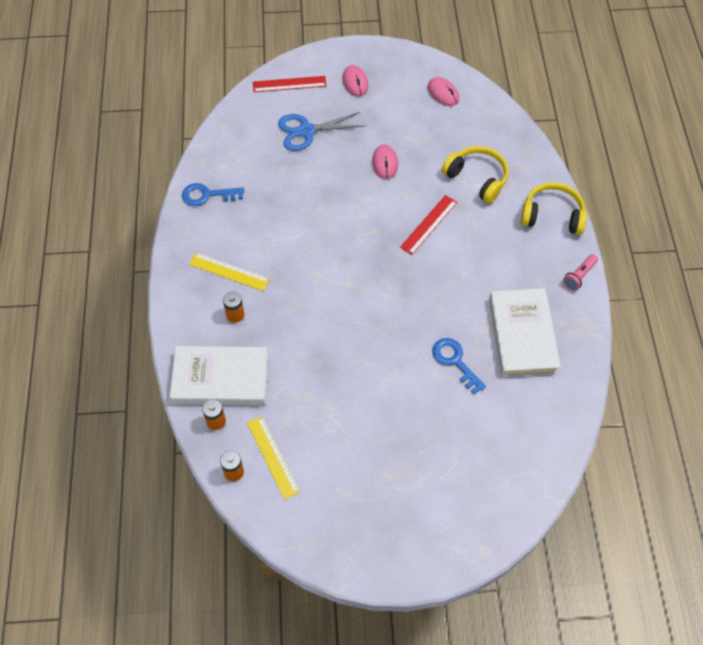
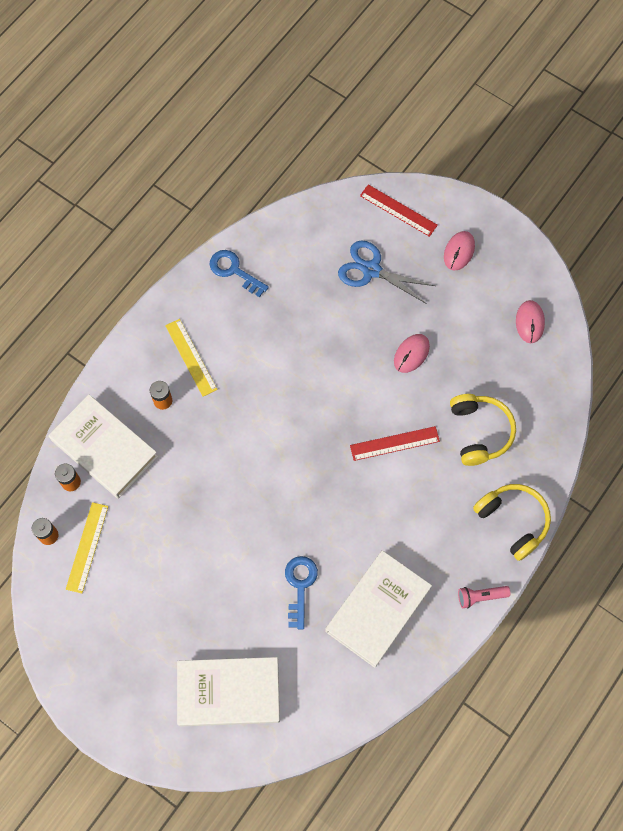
camera: 40 degrees right, 10 degrees up
(476, 472) = (229, 692): none -> white book

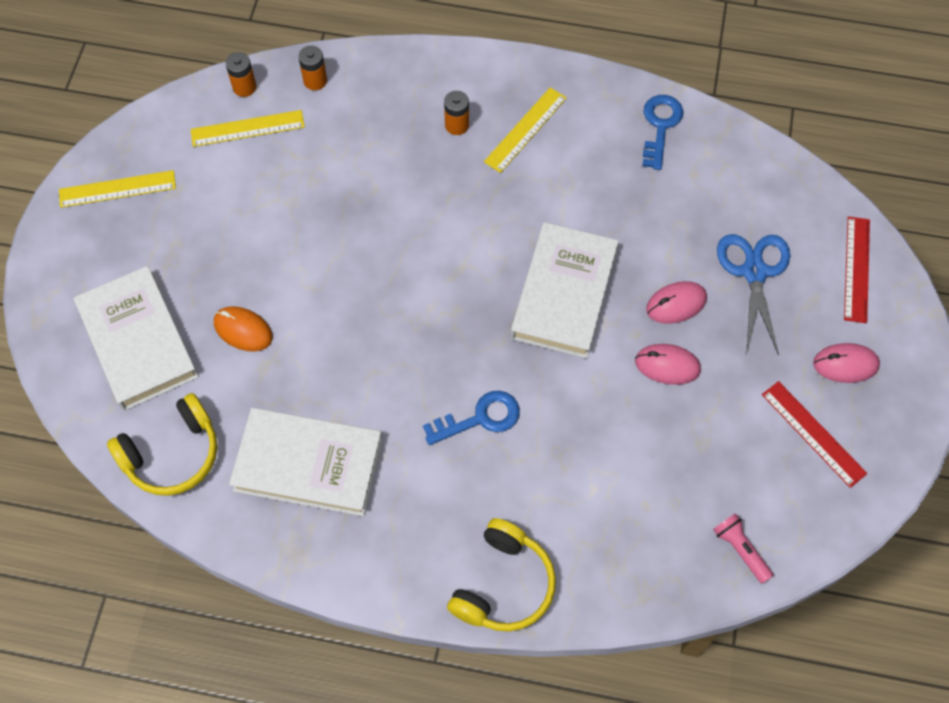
camera: 65 degrees right, 5 degrees down
(90, 663) = (117, 189): none -> yellow ruler
(104, 448) = (370, 94): white book -> white book (564, 294)
(255, 614) = (243, 330): none -> orange mouse
(300, 586) = (299, 364): blue key -> blue key (480, 418)
(394, 443) = (535, 395): red ruler -> red ruler (813, 433)
(479, 432) = (605, 492): yellow headphones -> yellow headphones (172, 453)
(480, 597) = (380, 584): pink flashlight -> pink flashlight (740, 550)
(529, 322) = (798, 494): pink mouse -> pink mouse (676, 304)

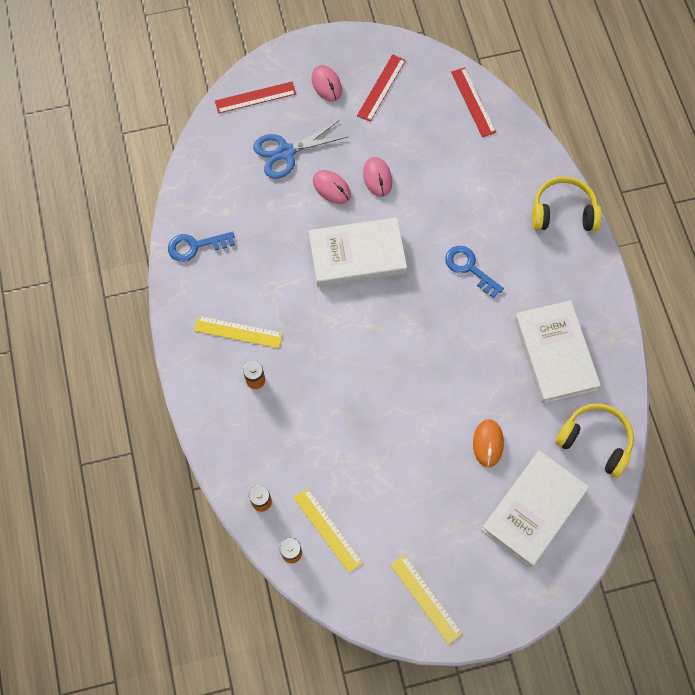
camera: 115 degrees left, 5 degrees up
(740, 550) = (473, 102): pink flashlight -> red ruler

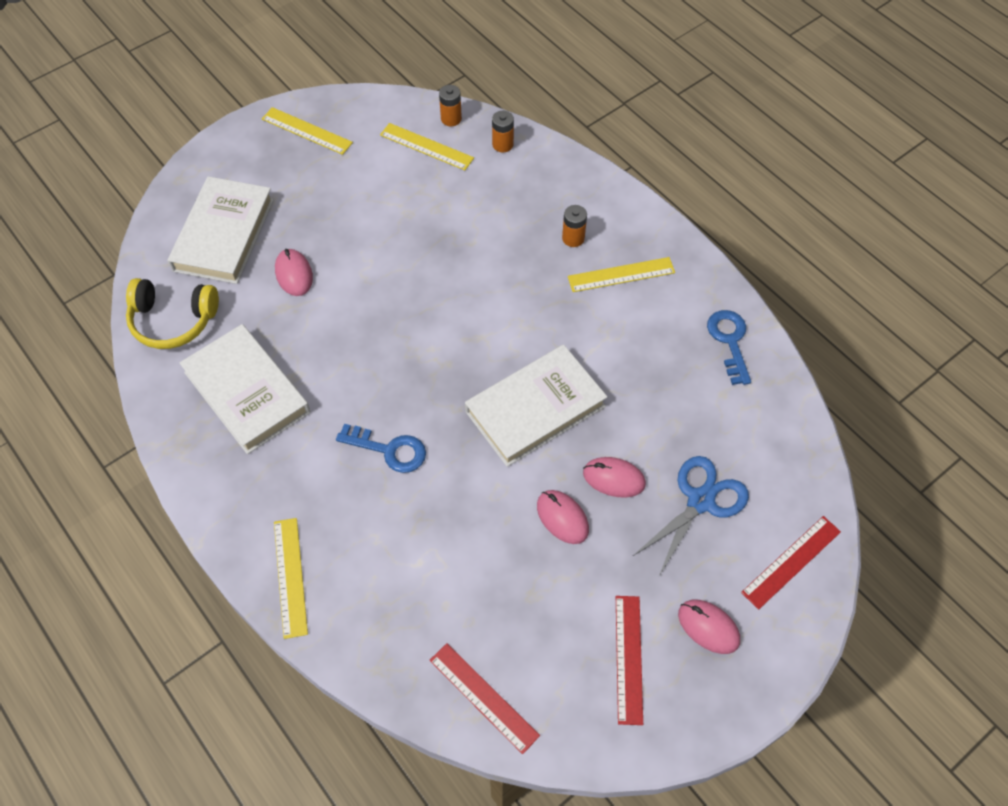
camera: 155 degrees right, 10 degrees down
(195, 246) = (729, 341): blue key -> blue key turned 60 degrees counterclockwise
(488, 443) = (294, 274): orange mouse -> pink mouse
(563, 212) = (290, 577): yellow headphones -> yellow ruler

